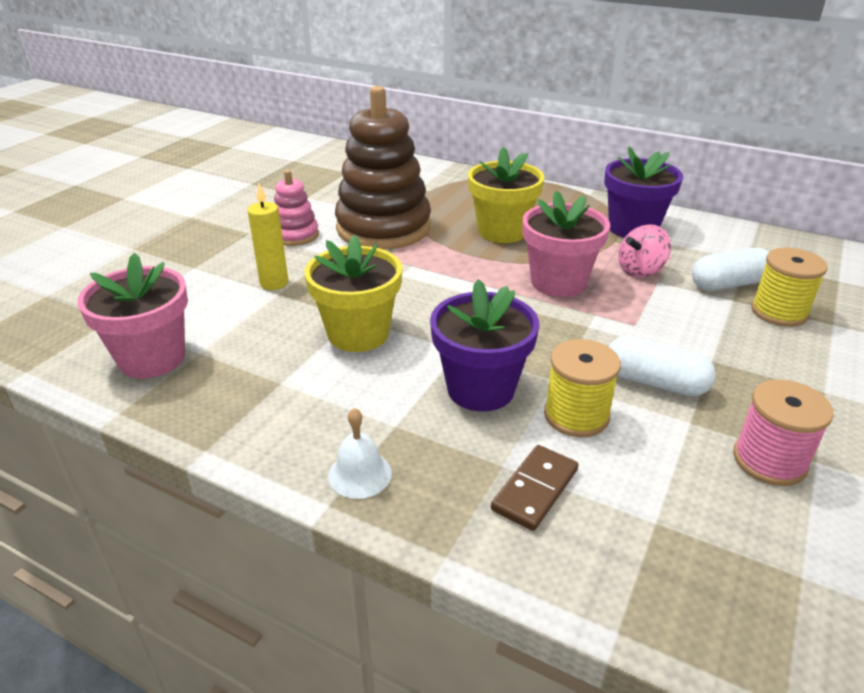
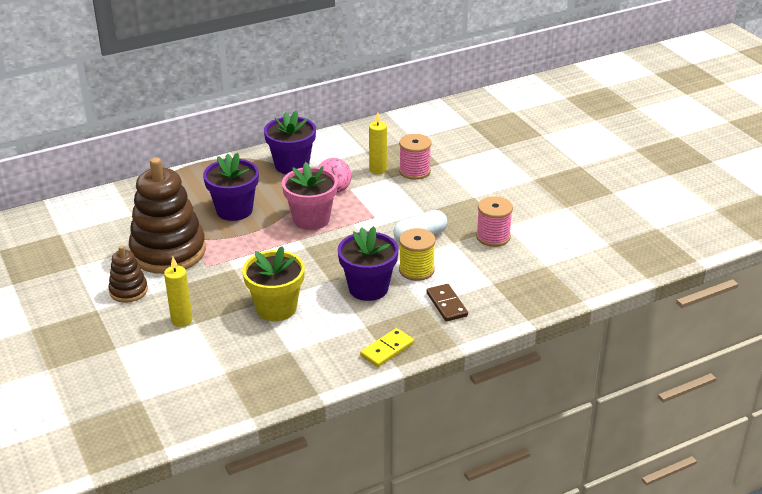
camera: 55 degrees left, 0 degrees up
(152, 358) = (210, 392): pink flower pot -> none
(295, 235) = (128, 291): pink stacking toy -> brown stacking toy
(360, 474) = (387, 349): white bell -> yellow domino
(502, 231) = (234, 210): yellow flower pot -> purple flower pot
(728, 284) = (378, 170): white capsule -> yellow candle
(779, 312) = (414, 171): yellow spool -> pink spool

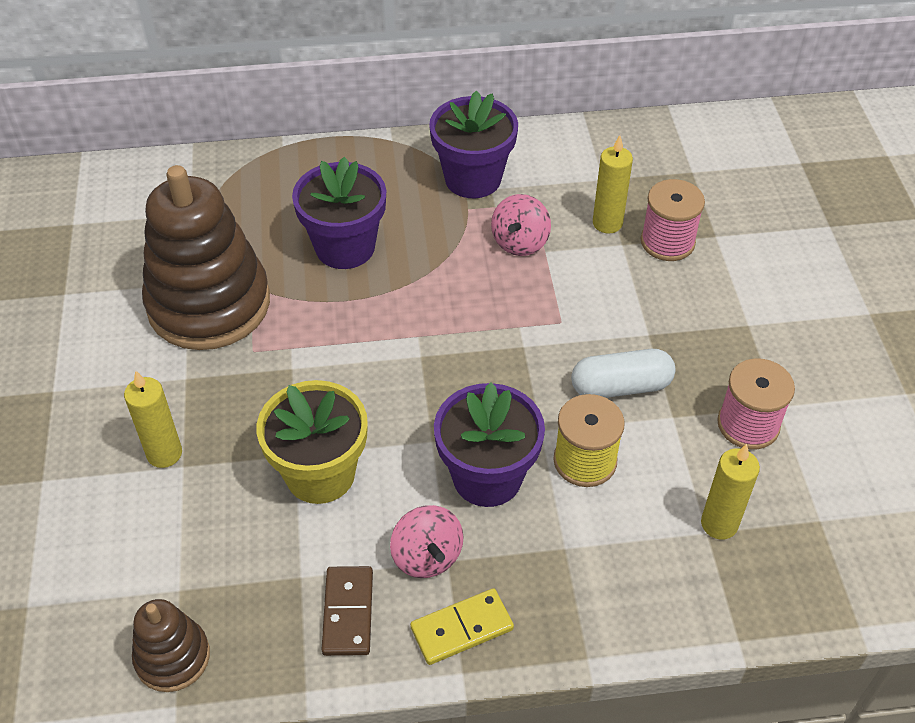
camera: 20 degrees right, 15 degrees up
(128, 291) = (115, 367): brown stacking toy -> brown stacking toy (172, 657)
(311, 219) = (456, 299): pink flower pot -> none
(353, 327) = (427, 556): none -> pink spinning top
(447, 304) = (606, 557): brown domino -> brown domino (348, 612)
(497, 278) = (719, 524): none -> yellow candle

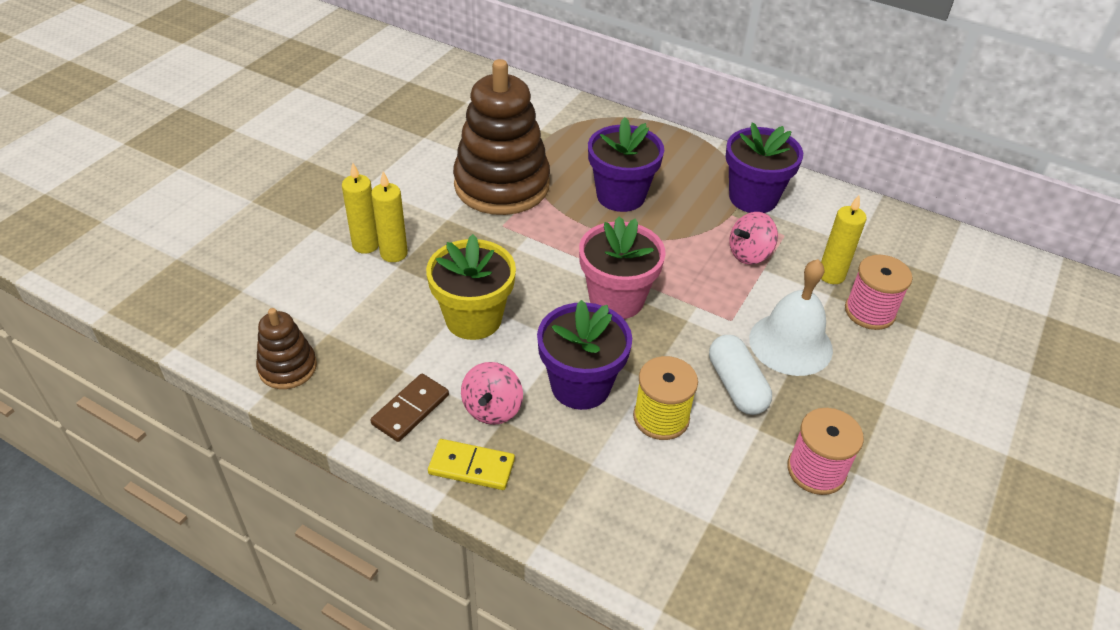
camera: 35 degrees right, 5 degrees down
(441, 365) = (616, 299): none -> pink flower pot
(621, 386) = (736, 386): white capsule -> white capsule turned 45 degrees clockwise
(630, 315) = (790, 344): none -> white bell
(719, 524) = (724, 522): yellow candle -> yellow candle (366, 245)

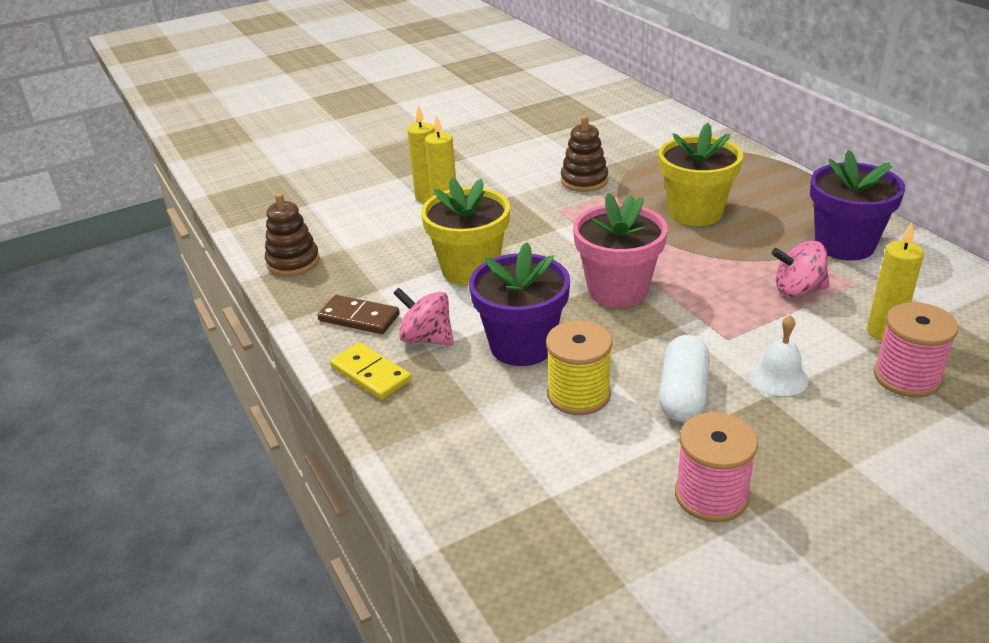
camera: 35 degrees right, 10 degrees down
(410, 410) = (359, 318): brown domino -> brown domino turned 45 degrees clockwise
(492, 409) = (426, 338): pink spinning top -> pink spinning top turned 75 degrees clockwise
(502, 185) = (584, 181): brown stacking toy -> brown stacking toy, size x0.49
(620, 196) = (695, 212): purple flower pot -> yellow flower pot
(790, 344) = (779, 377): white bell -> white bell, size x0.56

